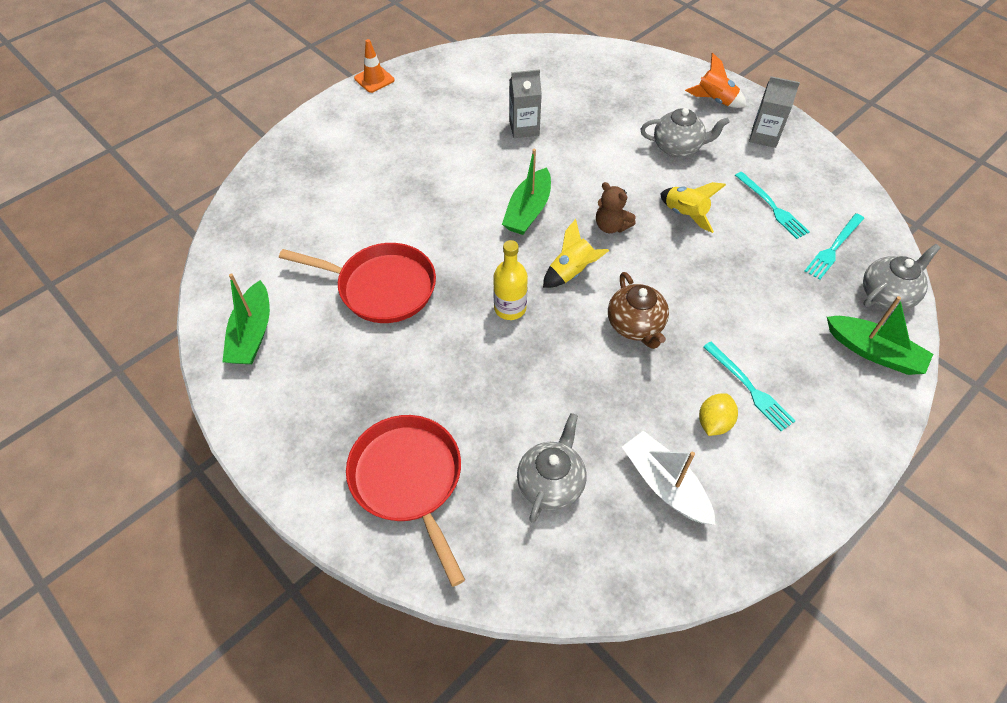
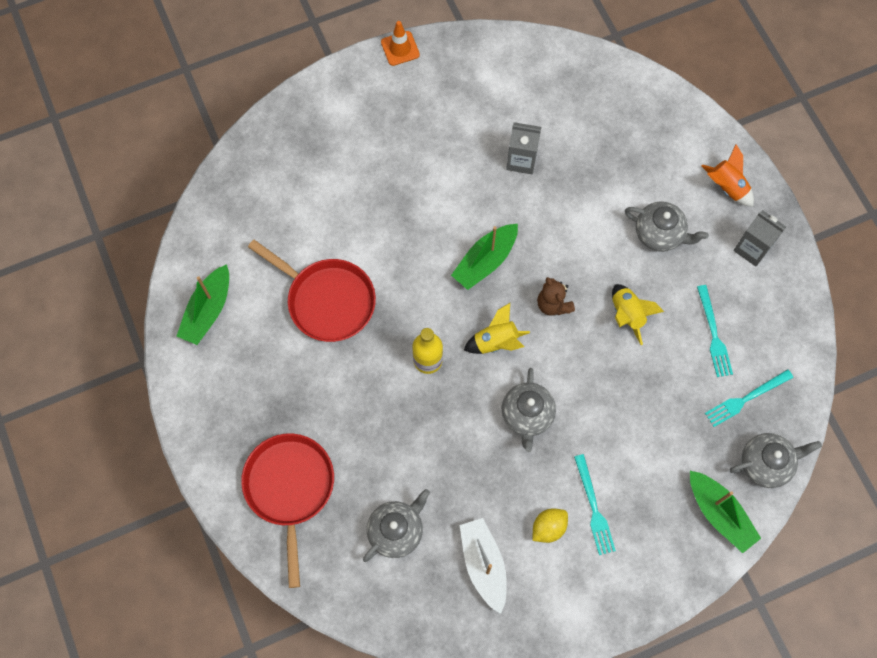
camera: 20 degrees right, 15 degrees up
(635, 326) = (527, 415): brown teapot -> grey teapot

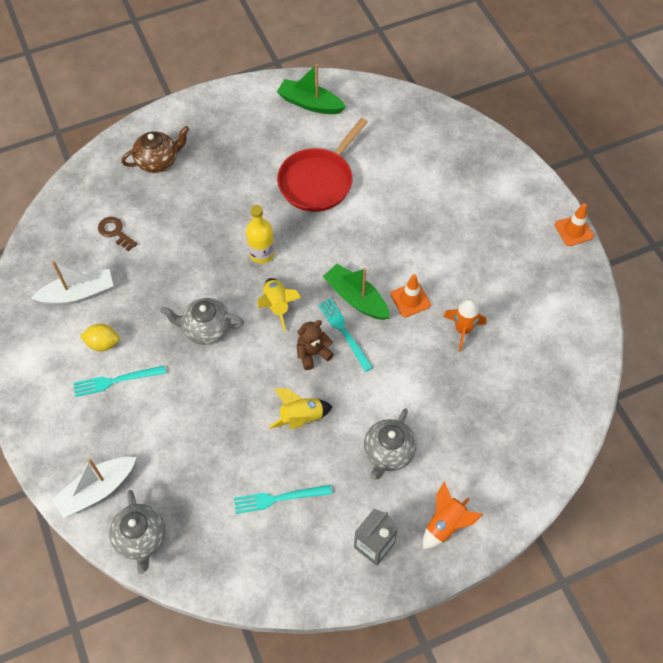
camera: 90 degrees right, 10 degrees down
(290, 488) = (158, 161): red pan -> brown teapot
(396, 530) = (115, 232): grey teapot -> brown key
(486, 208) = (410, 300): none -> orange traffic cone
(521, 160) = (463, 330): grey carton -> orange rocket
(548, 527) = (103, 343): yellow lemon -> yellow lemon turned 45 degrees counterclockwise
(719, 514) = (97, 490): green boat -> white boat
(746, 399) = (209, 525): turquoise fork -> turquoise fork (344, 332)

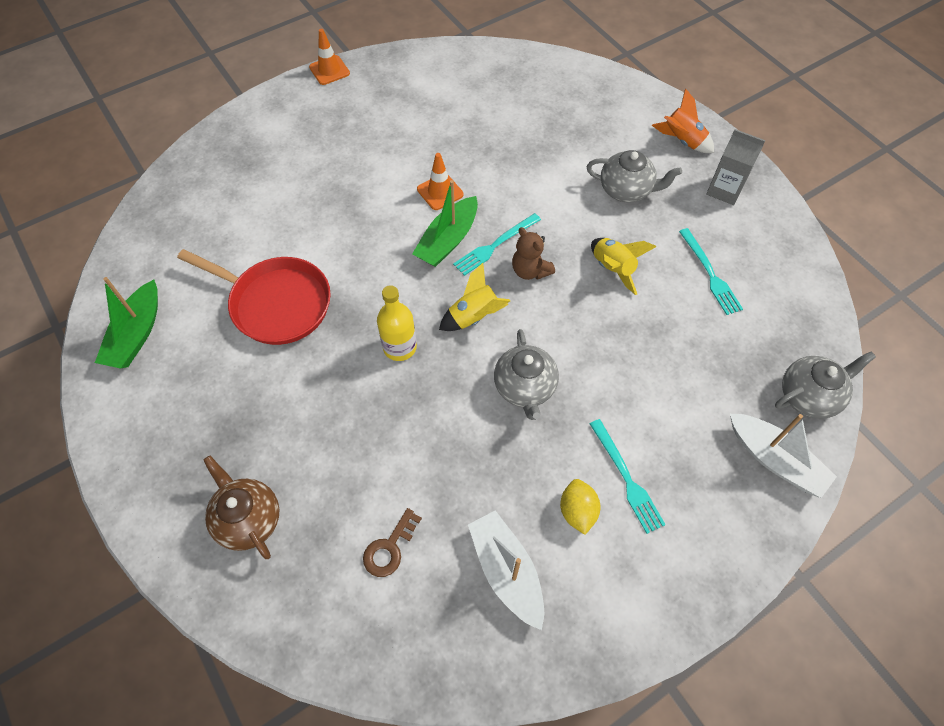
camera: 100 degrees left, 0 degrees up
(463, 330) = (469, 146): orange rocket -> none

